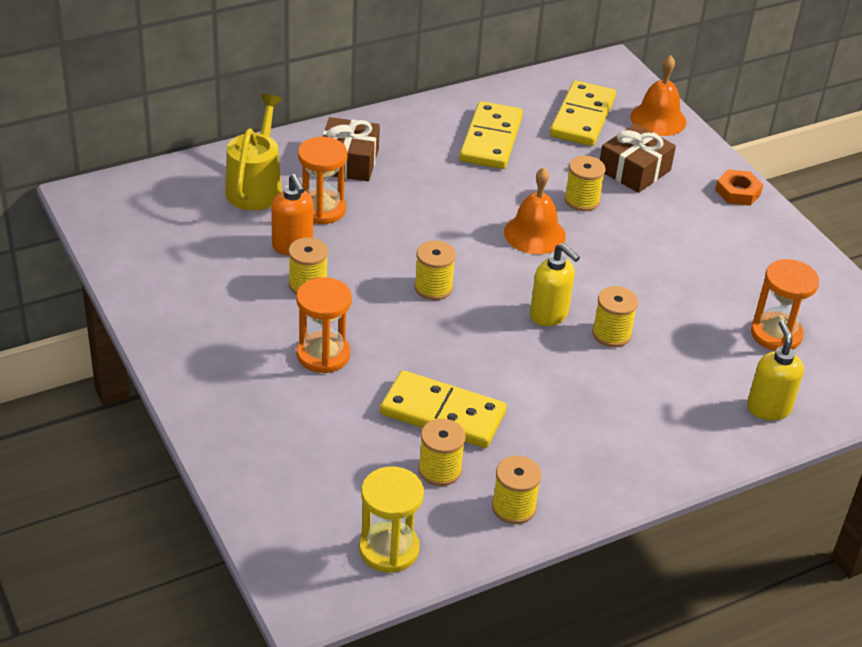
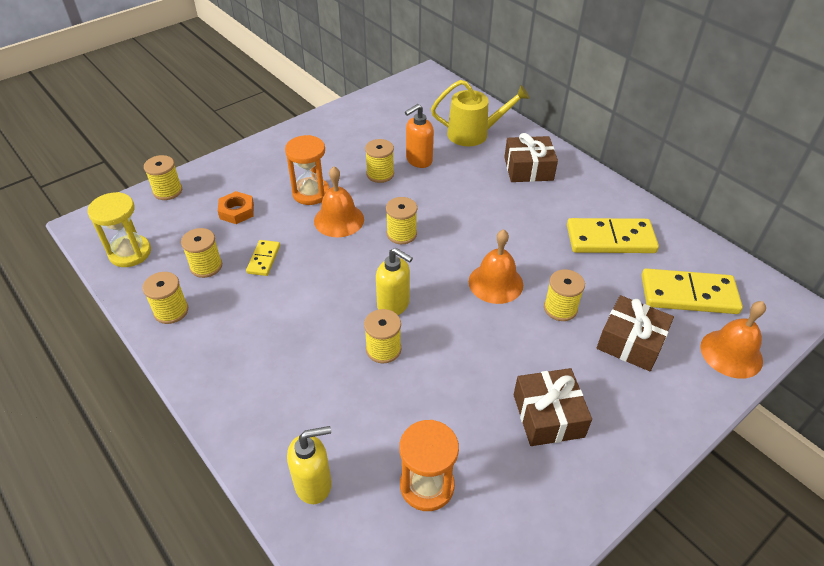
camera: 80 degrees right, 5 degrees up
(259, 505) = (168, 191): none -> yellow spool
(322, 209) = (465, 166): orange hourglass -> none
(388, 336) = (339, 220): none -> orange bell
(442, 414) = (263, 259): yellow domino -> yellow domino, size x0.51
(549, 315) = (393, 305): yellow soap dispenser -> yellow soap dispenser turned 90 degrees counterclockwise
(710, 243) = (548, 415): none -> brown gift
(737, 192) = (650, 435): orange nut -> orange nut (237, 211)

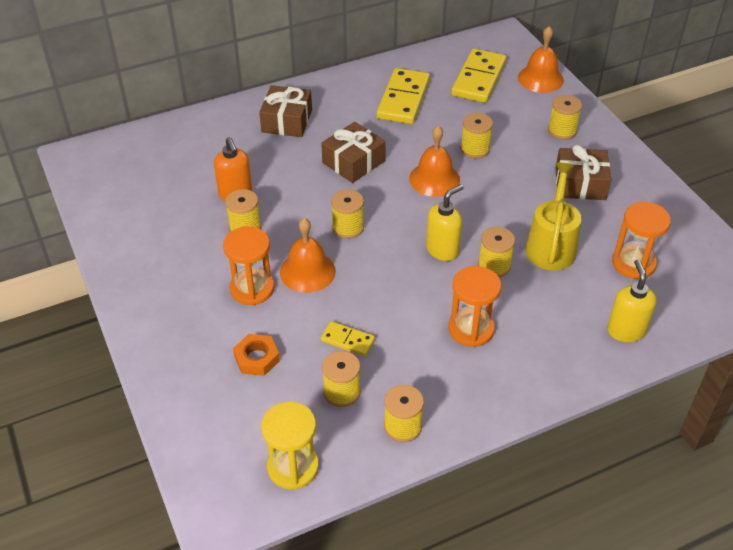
camera: 75 degrees left, 0 degrees up
(168, 191) = (186, 427): yellow spool -> yellow spool (562, 131)
(291, 342) = (471, 329): none -> orange hourglass
(474, 134) = (210, 144): yellow watering can -> yellow watering can (551, 245)
(631, 342) = (519, 122): brown gift -> brown gift (353, 162)

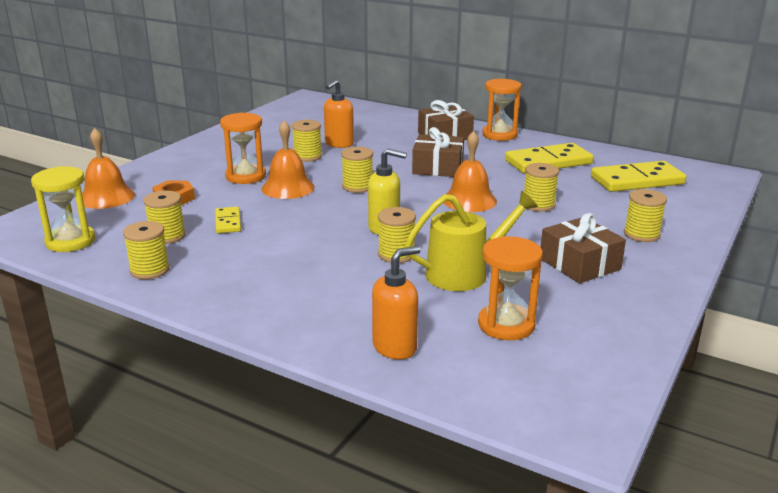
camera: 55 degrees right, 20 degrees down
(471, 329) = (299, 267): orange hourglass -> orange hourglass (499, 135)
(540, 78) = (697, 204): orange bell -> orange bell (106, 197)
(625, 331) = (395, 347): yellow soap dispenser -> orange soap dispenser

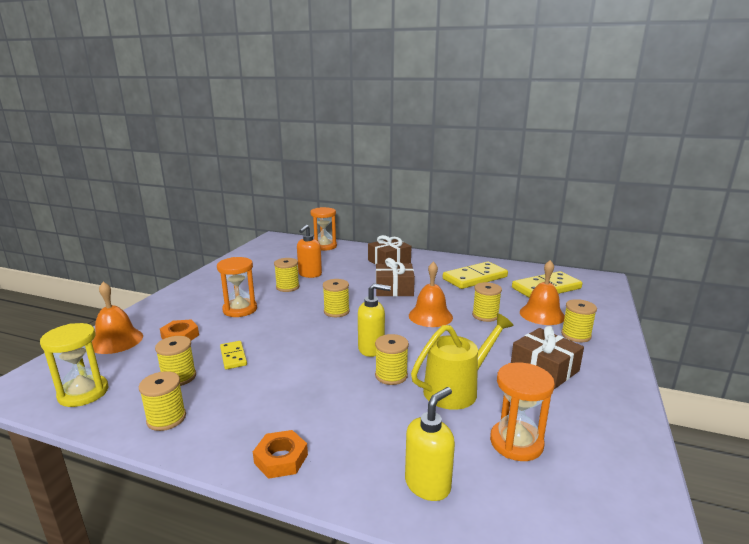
camera: 10 degrees left, 5 degrees down
(255, 313) = (281, 459): none -> orange nut
(288, 188) = (278, 317): orange bell -> orange bell (542, 314)
(395, 347) = (428, 484): orange soap dispenser -> yellow soap dispenser
(499, 135) = (429, 258): orange hourglass -> orange hourglass (324, 246)

